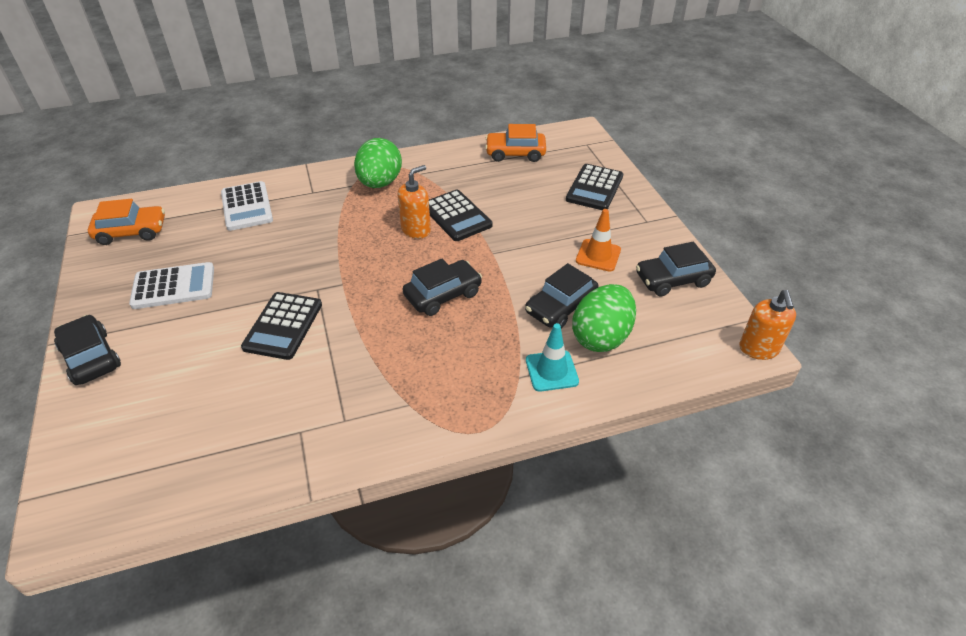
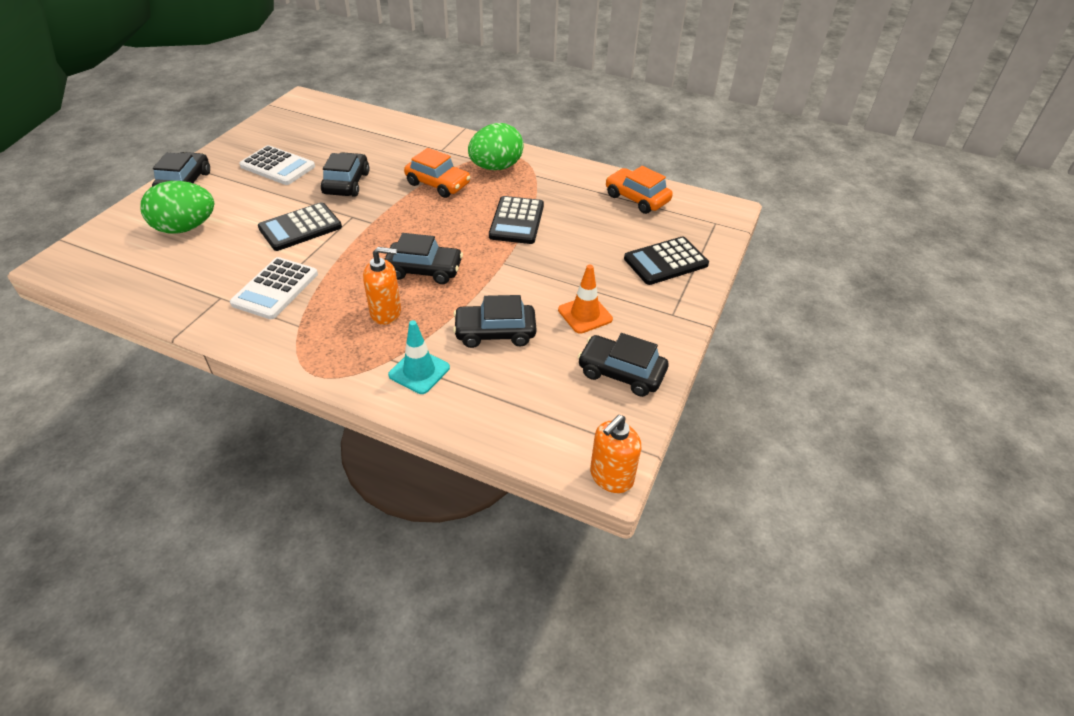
camera: 40 degrees right, 0 degrees up
(131, 232) = (302, 120): orange car -> orange car (438, 184)
(247, 207) = (387, 138): white calculator -> white calculator (275, 289)
(268, 264) = (346, 183): none -> black car
(416, 230) = (473, 214): orange soap dispenser -> orange soap dispenser (386, 312)
(601, 337) = (492, 374): green egg -> green egg (185, 228)

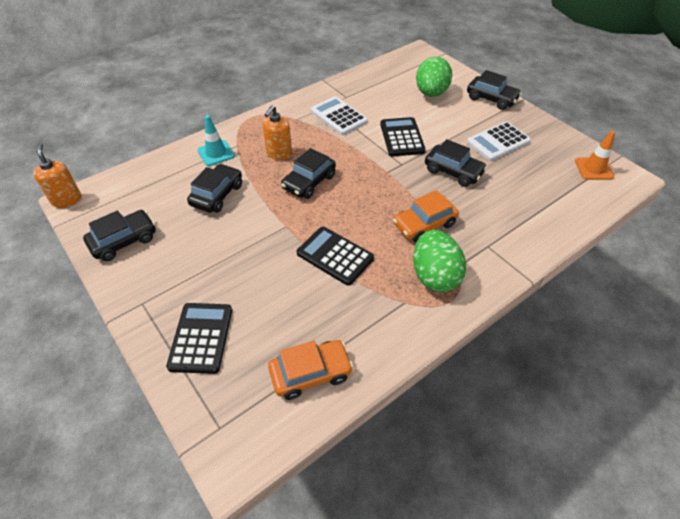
camera: 120 degrees right, 5 degrees up
(585, 314) = (191, 248): orange traffic cone -> orange traffic cone (594, 169)

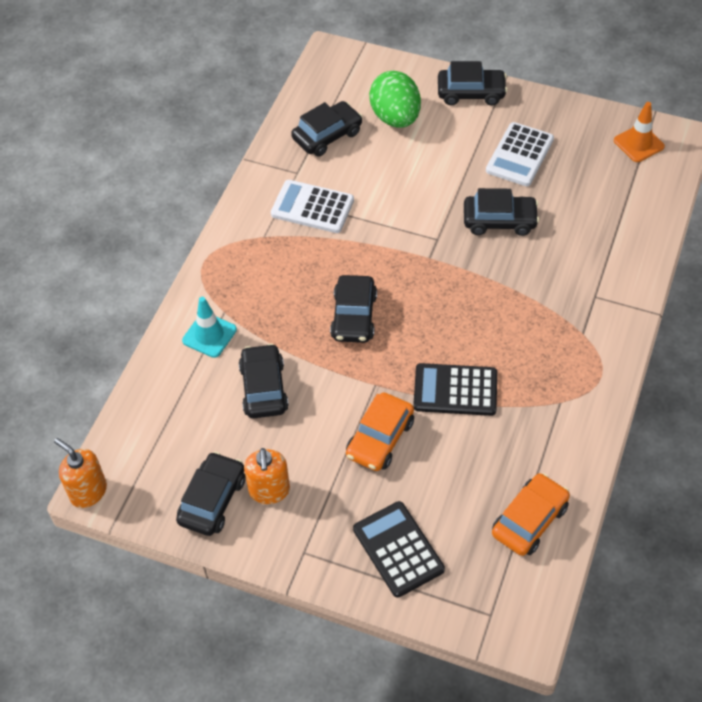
camera: 30 degrees left, 5 degrees up
(279, 153) = (286, 297): orange soap dispenser -> orange soap dispenser (269, 491)
(381, 86) = (327, 135): none -> black car
(401, 137) = (410, 202): black calculator -> none
(424, 224) = (516, 304): orange car -> orange car (380, 438)
(434, 276) = (568, 358): green egg -> none

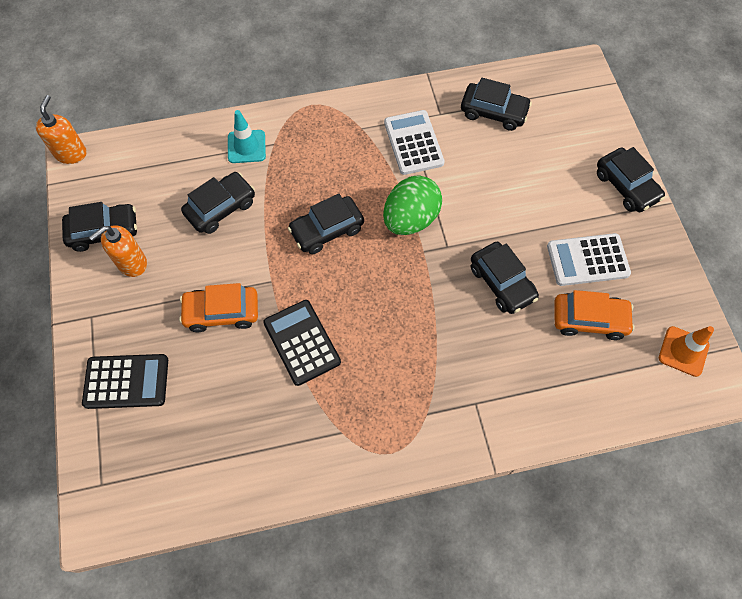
camera: 55 degrees right, 10 degrees up
(395, 118) = (551, 147): green egg -> green egg (410, 219)
(398, 549) = (126, 381): black calculator -> black calculator turned 60 degrees clockwise
(529, 520) = (206, 468): orange car -> orange car (589, 319)

